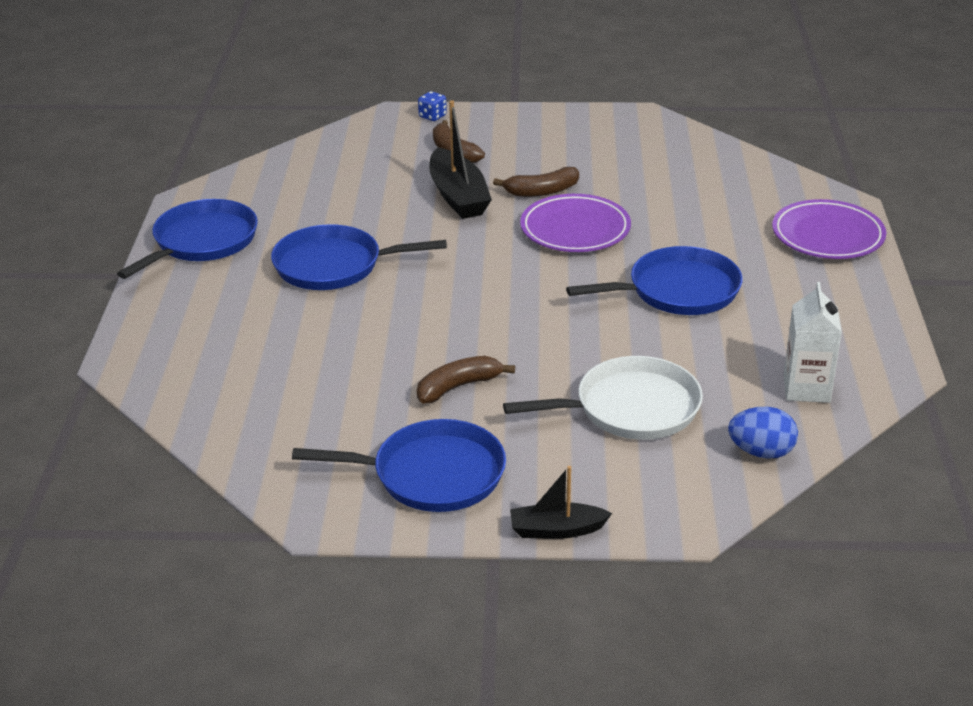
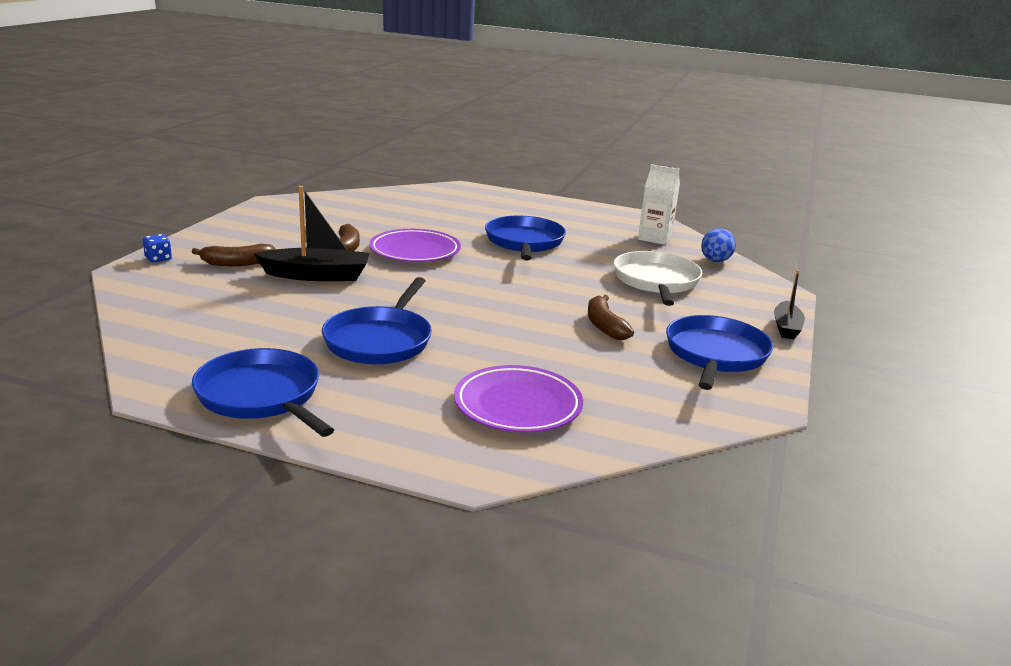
camera: 75 degrees left, 10 degrees down
(827, 236) = (492, 198): purple plate -> purple plate (518, 405)

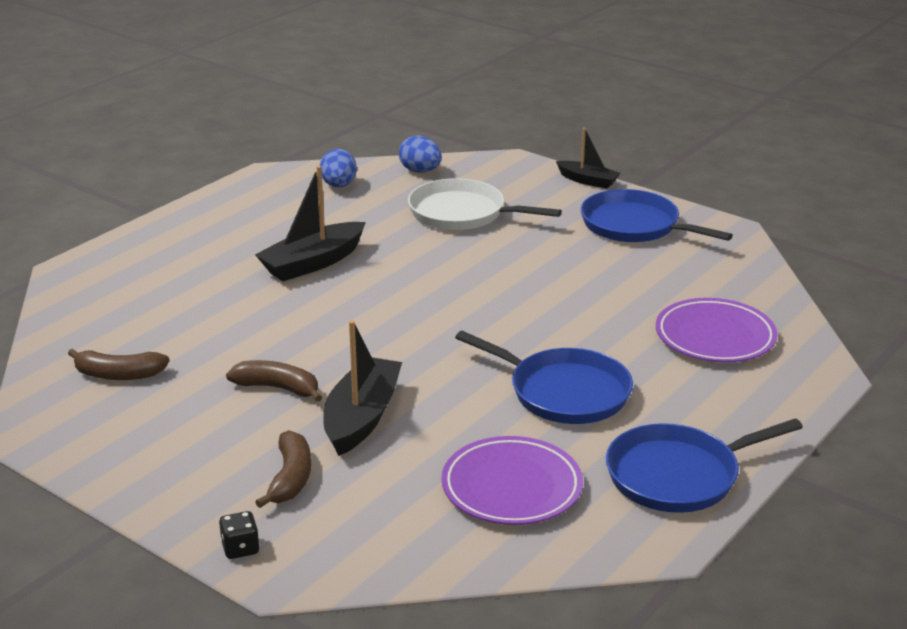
camera: 70 degrees left, 5 degrees up
(158, 259) = (240, 548): blue dice -> black dice
(415, 251) = (308, 339): purple plate -> purple plate (511, 487)
(524, 242) = (313, 263): blue pan -> black boat
(605, 326) = (562, 263): brown banana -> brown banana (119, 375)
(654, 238) = (339, 186): white carton -> blue egg

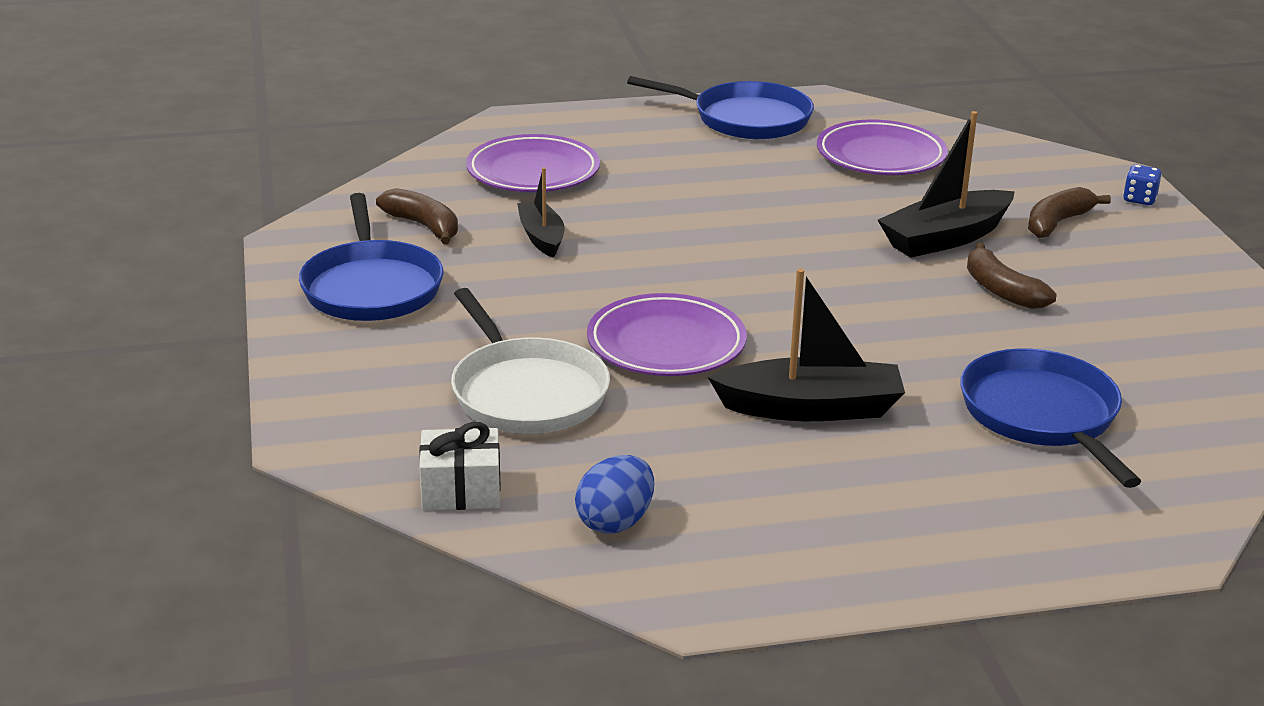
camera: 140 degrees left, 0 degrees up
(119, 375) = (1168, 369): brown banana -> brown banana (423, 226)
(240, 548) = (1139, 199): black dice -> blue dice
(420, 171) = (461, 490): blue egg -> white gift
(434, 263) = (666, 344): none -> purple plate
(564, 392) = (739, 188): blue pan -> blue pan (1042, 415)
(587, 181) = (290, 365): black boat -> black boat (541, 237)

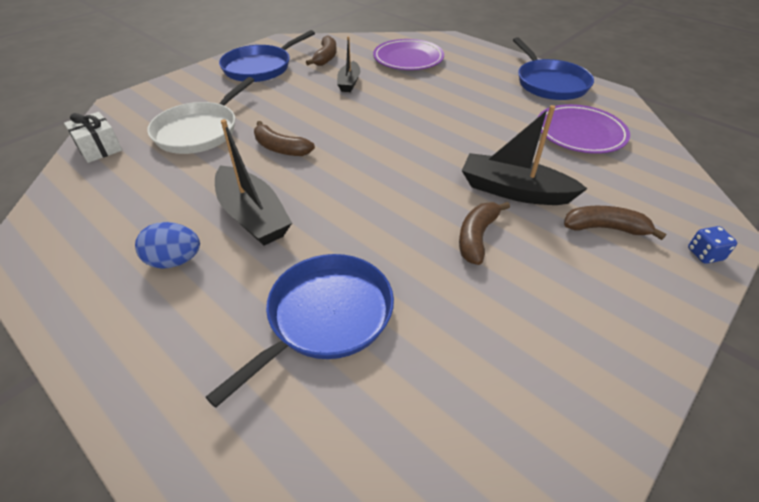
camera: 55 degrees right, 15 degrees up
(541, 237) = (349, 83): black boat -> black boat turned 150 degrees clockwise
(615, 522) = (91, 198): blue egg -> blue egg (175, 261)
(666, 344) = (281, 148): purple plate -> brown banana

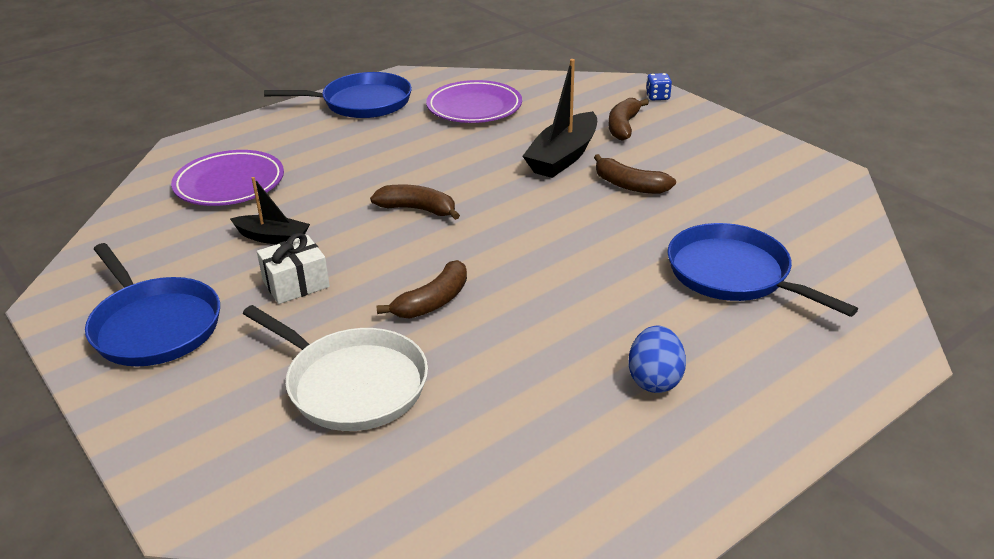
camera: 80 degrees left, 10 degrees down
(99, 148) = (359, 505): white gift -> white gift (296, 284)
(252, 216) = (578, 322): black boat -> none
(325, 57) = (167, 255): brown banana -> brown banana (417, 209)

